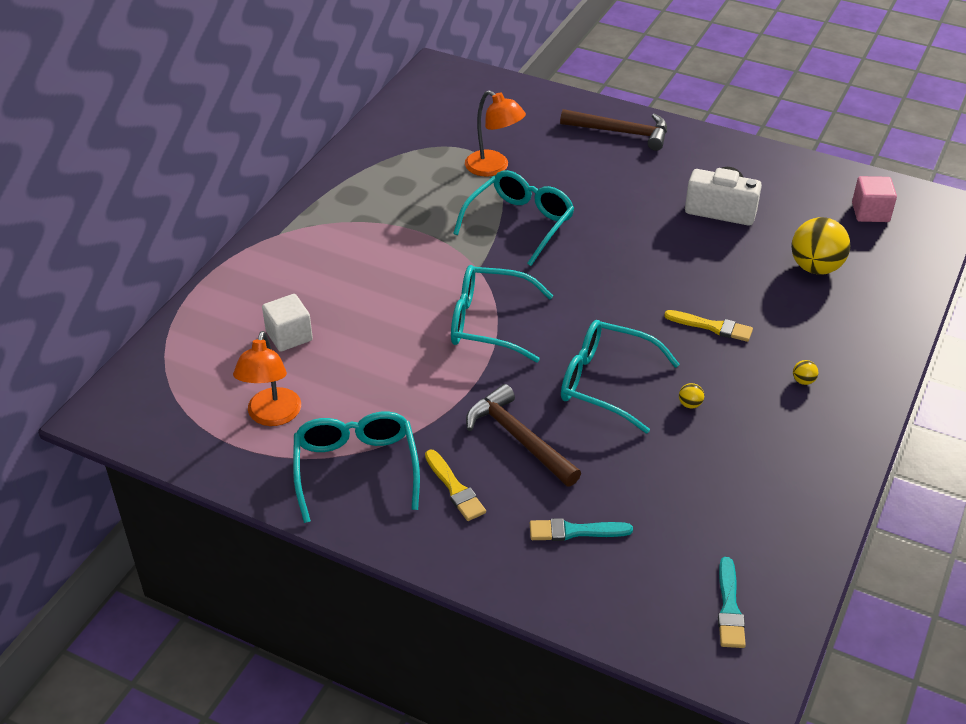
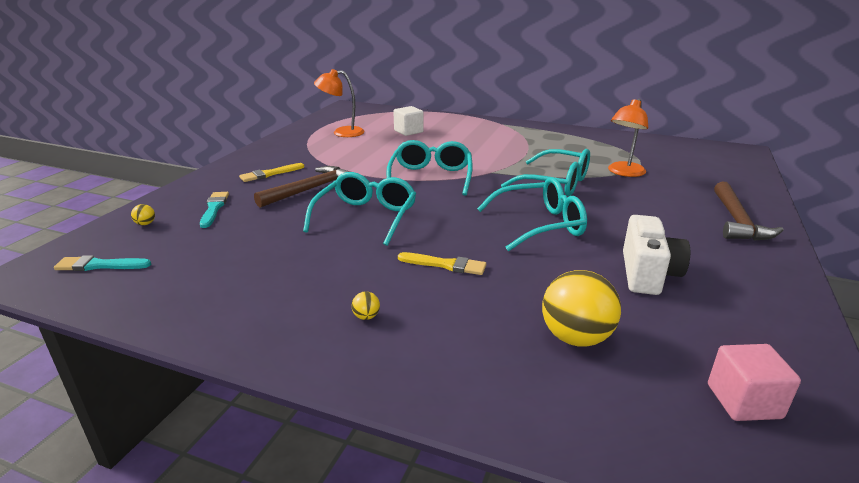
camera: 85 degrees right, 15 degrees down
(356, 468) = (295, 151): turquoise glasses -> turquoise glasses (540, 225)
(690, 404) = (337, 252): yellow ball -> yellow ball (145, 224)
(712, 327) = (445, 265): yellow brush -> yellow brush turned 90 degrees counterclockwise

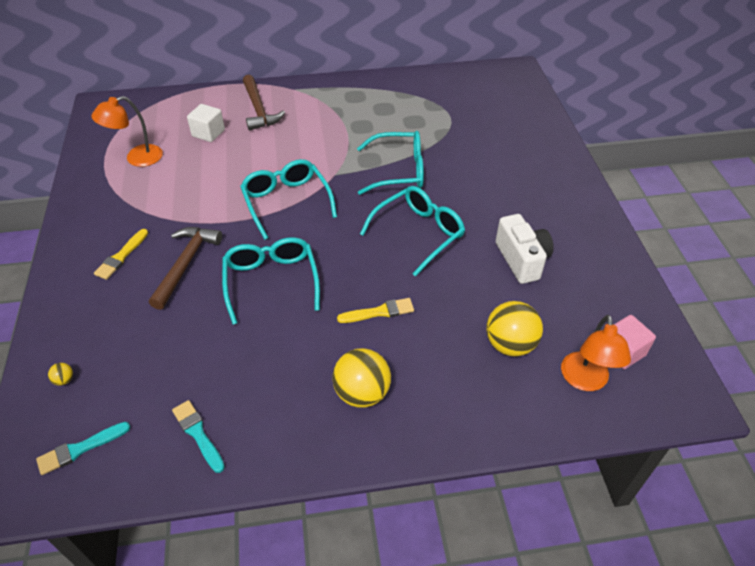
camera: 30 degrees left, 20 degrees up
(214, 208) = (113, 329): turquoise brush -> turquoise brush (198, 434)
(366, 317) = (362, 393): yellow ball -> yellow ball, size x2.50
(623, 172) = (444, 135): orange lamp -> orange lamp (585, 380)
(736, 221) = (551, 172): brown hammer -> brown hammer (258, 109)

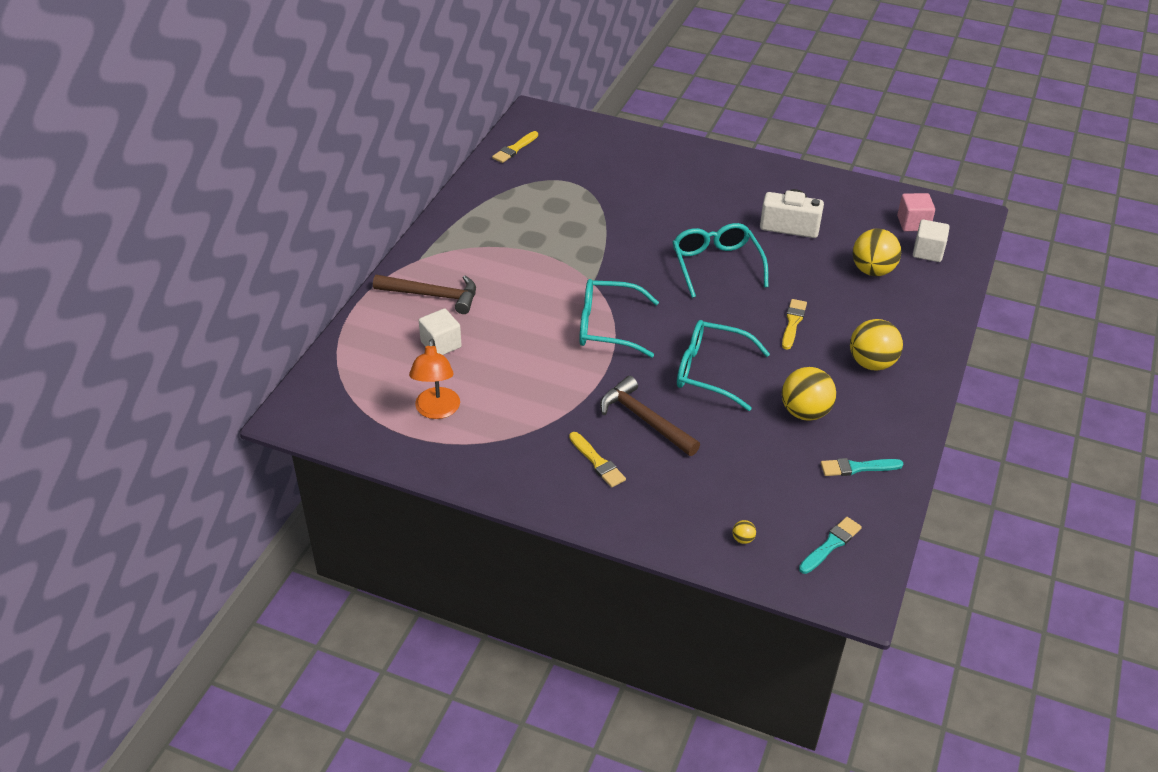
camera: 60 degrees left, 5 degrees down
(80, 449) = (831, 544): turquoise brush -> turquoise brush turned 135 degrees counterclockwise
(256, 365) = (805, 412): none -> yellow ball
(399, 171) = (623, 243): turquoise glasses -> none
(462, 78) = (514, 149): none -> yellow brush
(585, 380) = (928, 252): orange lamp -> white cube

